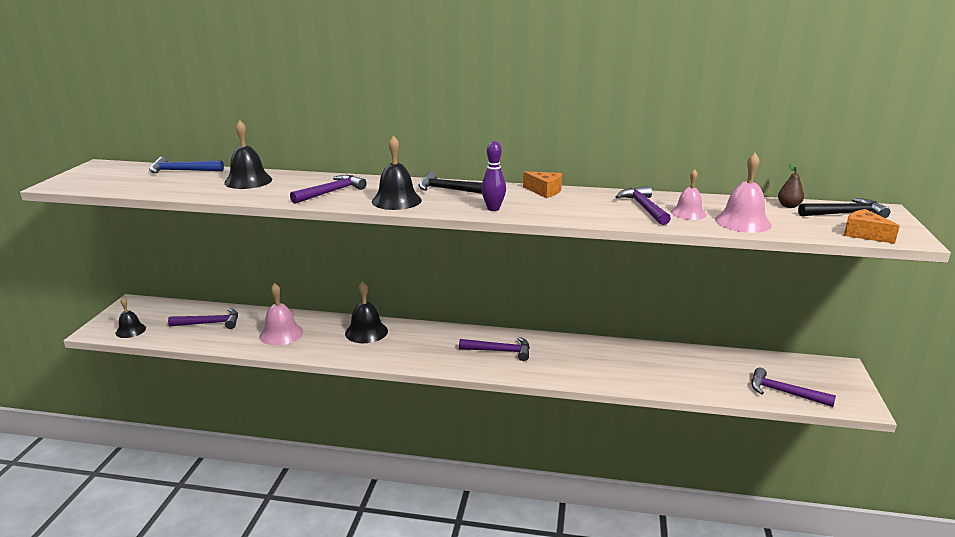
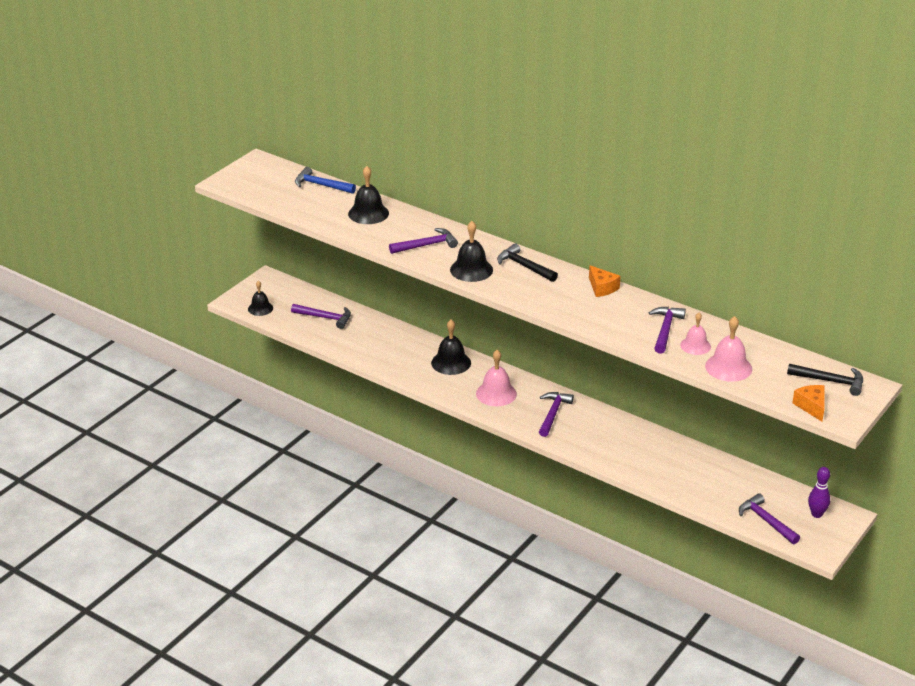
camera: 25 degrees right, 10 degrees up
(281, 334) = (379, 345): pink bell -> pink bell (496, 393)
(493, 208) = (541, 299): purple bowling pin -> purple bowling pin (816, 514)
(500, 351) = (553, 414): purple hammer -> purple hammer turned 105 degrees counterclockwise
(789, 206) = (793, 360): brown pear -> none

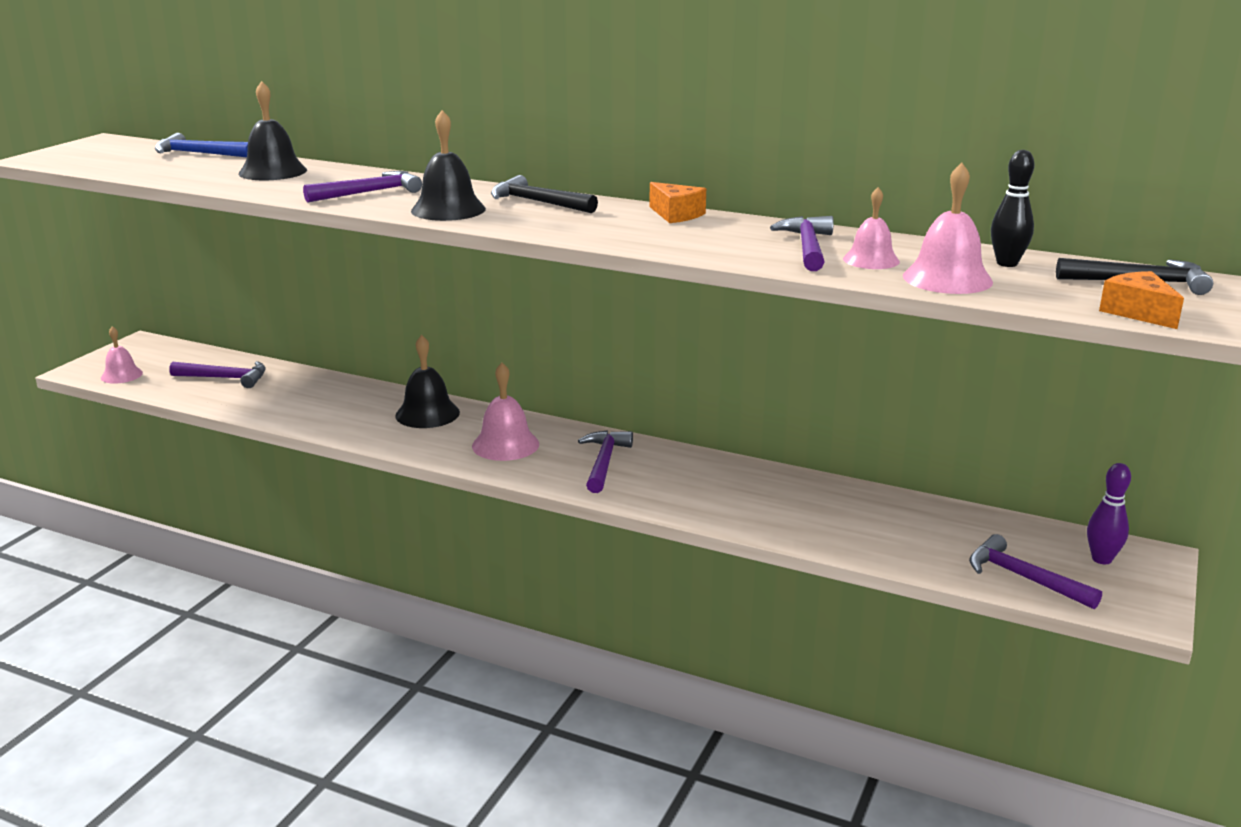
camera: 10 degrees left, 10 degrees down
(260, 308) = (121, 375): black bell -> pink bell
(768, 357) = (1007, 263): none -> black bowling pin

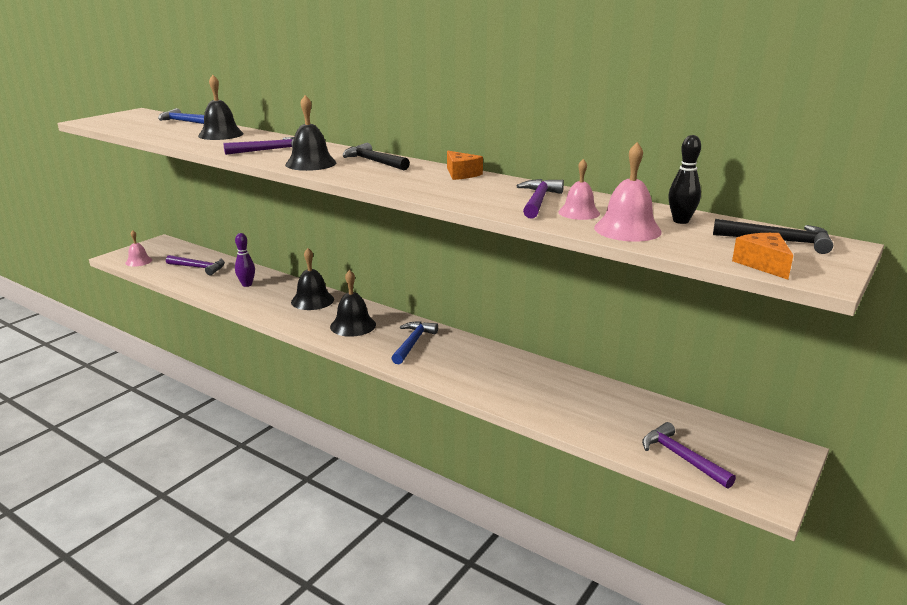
camera: 10 degrees right, 0 degrees up
(505, 445) = (353, 325): pink bell -> black bell
(604, 462) = (413, 343): purple hammer -> blue hammer
(1101, 559) = (748, 449): purple bowling pin -> purple bowling pin (247, 284)

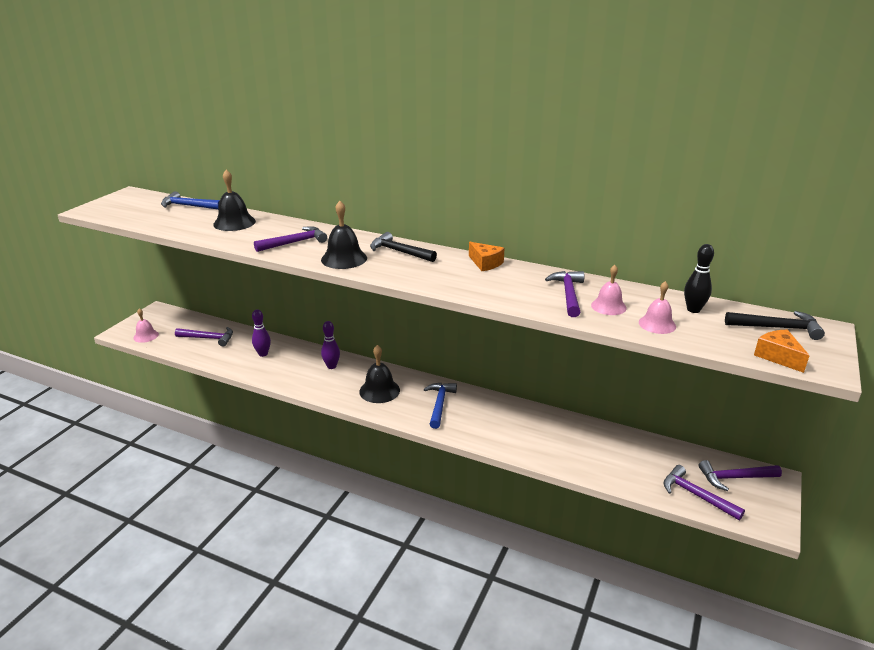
camera: 10 degrees left, 5 degrees up
(312, 300) = (331, 366): black bell -> purple bowling pin
(627, 229) = (657, 324): pink bell -> pink bell, size x0.66
(738, 445) = (734, 478): none -> purple hammer

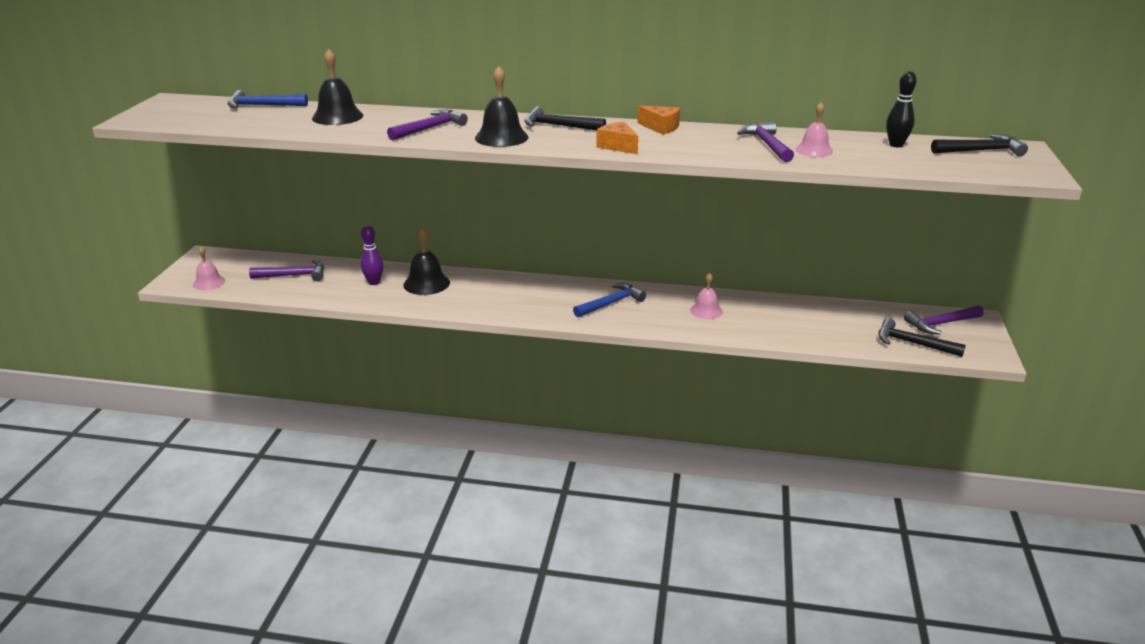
camera: 15 degrees left, 0 degrees up
(331, 366) = (465, 284): purple bowling pin -> none
(379, 390) = (536, 299): black bell -> black bell (426, 283)
(439, 404) = (611, 303): blue hammer -> blue hammer turned 60 degrees clockwise
(657, 324) = (870, 159): pink bell -> pink bell (706, 311)
(696, 495) = (912, 343): purple hammer -> black hammer
(778, 357) = (996, 172): orange cheese -> orange cheese (618, 146)

